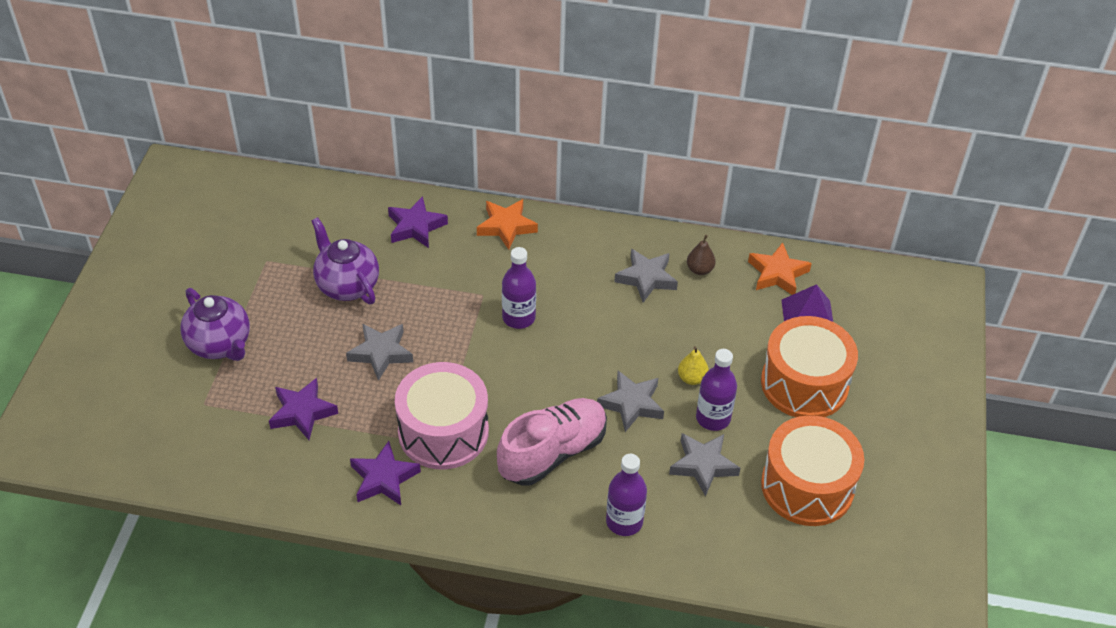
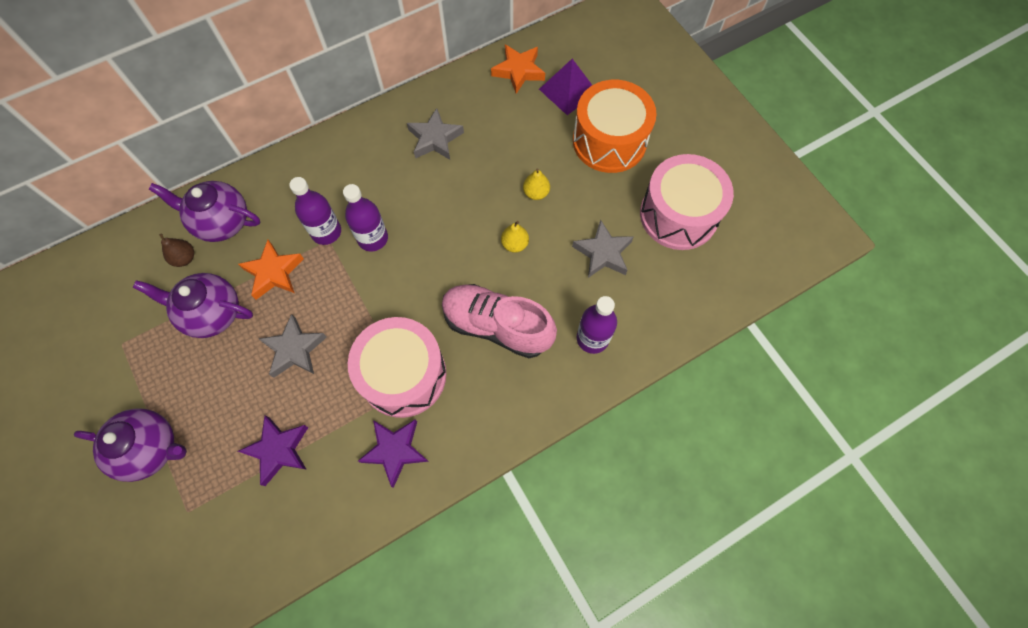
camera: 40 degrees left, 20 degrees up
(415, 227) = (222, 222): purple star -> purple teapot
(506, 226) = (294, 171): orange star -> orange star (273, 272)
(553, 452) = (496, 326): pink shoe -> pink shoe turned 75 degrees counterclockwise
(632, 404) = (515, 244): grey star -> yellow pear
(699, 270) = (465, 105): brown pear -> brown pear (185, 258)
(713, 418) = (576, 212): purple bottle -> purple bottle (326, 232)
(807, 486) = (678, 215): orange drum -> pink drum

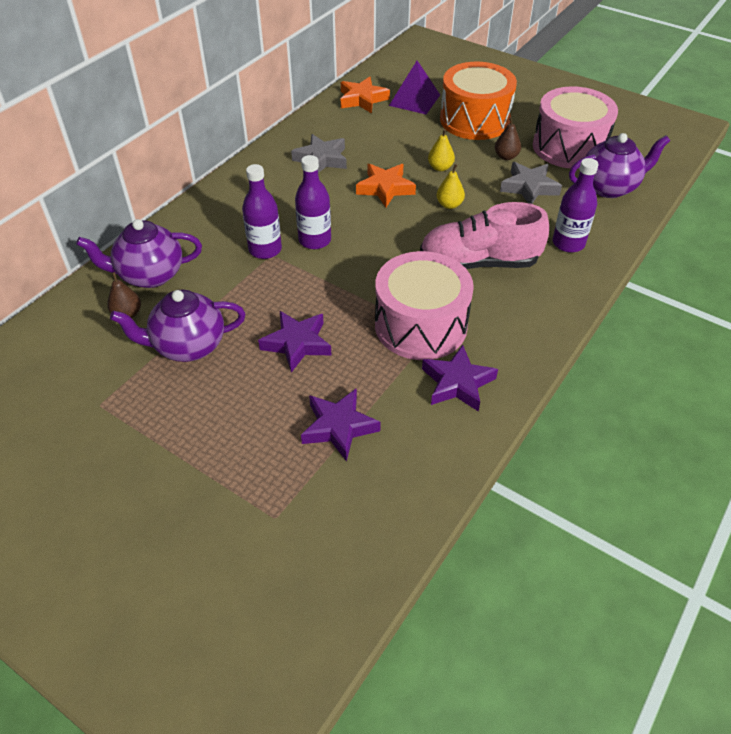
camera: 25 degrees left, 20 degrees down
(151, 448) = (195, 479): purple teapot -> purple teapot (609, 187)
(273, 272) = (232, 294): orange star -> orange star (385, 188)
(294, 349) = (297, 344): grey star -> purple star
(607, 203) = (506, 156): none -> brown pear

